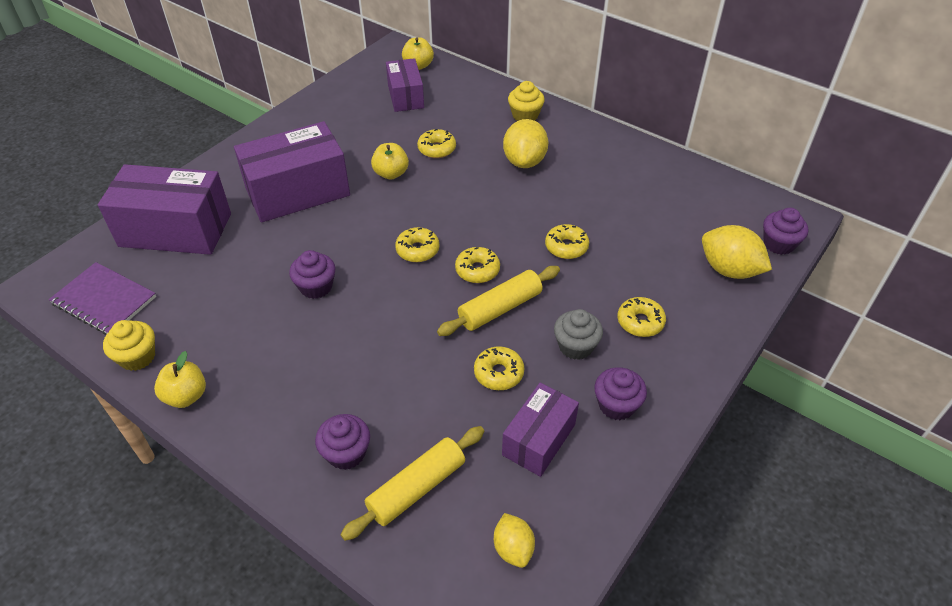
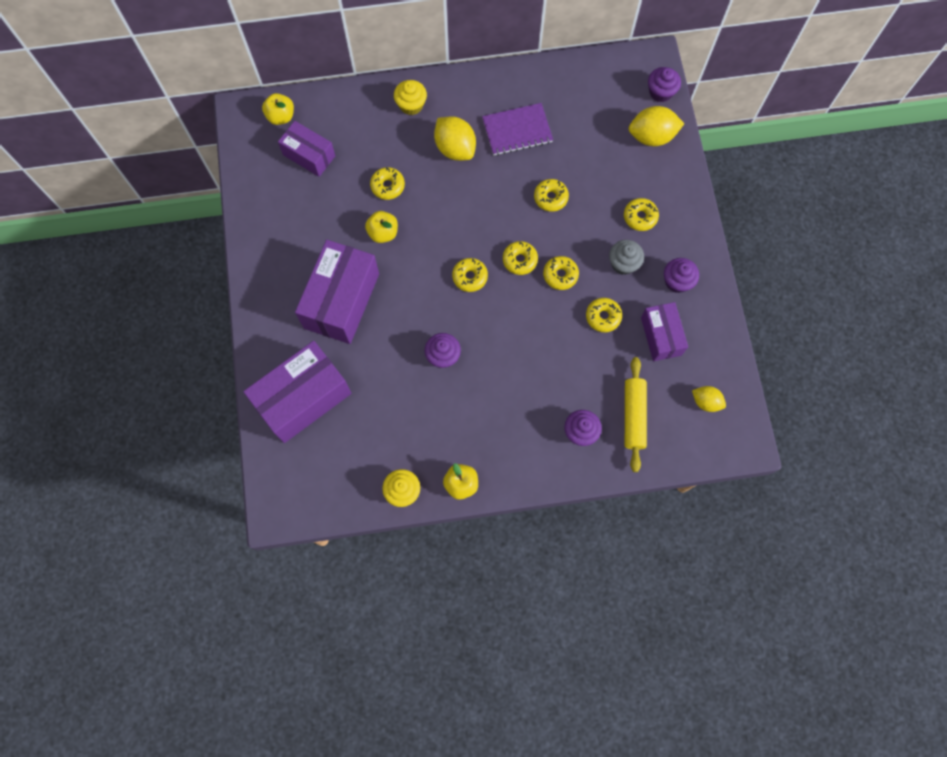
camera: 45 degrees left, 25 degrees up
(104, 300) = (331, 481): purple notebook -> purple notebook (517, 130)
(500, 308) = (560, 275): yellow rolling pin -> yellow donut

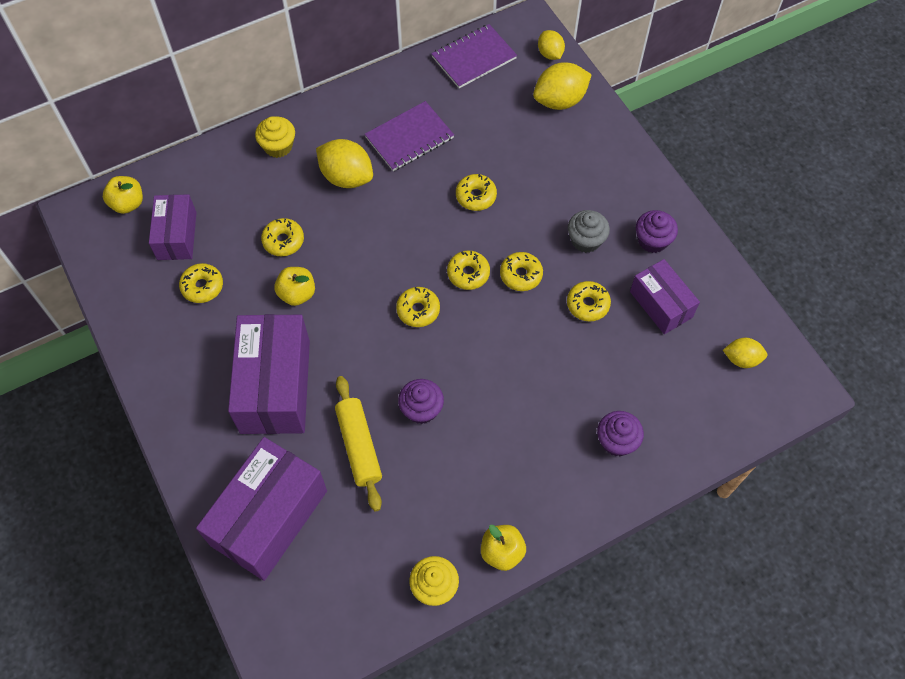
camera: 20 degrees left, 10 degrees down
(309, 155) = (177, 236): purple box -> purple box turned 75 degrees clockwise
(596, 76) = (474, 58): none -> purple notebook
(633, 416) = (668, 402): yellow rolling pin -> yellow rolling pin (359, 446)
(640, 217) = (583, 186): yellow donut -> yellow donut (202, 286)
(660, 92) = (550, 54): purple cupcake -> yellow lemon

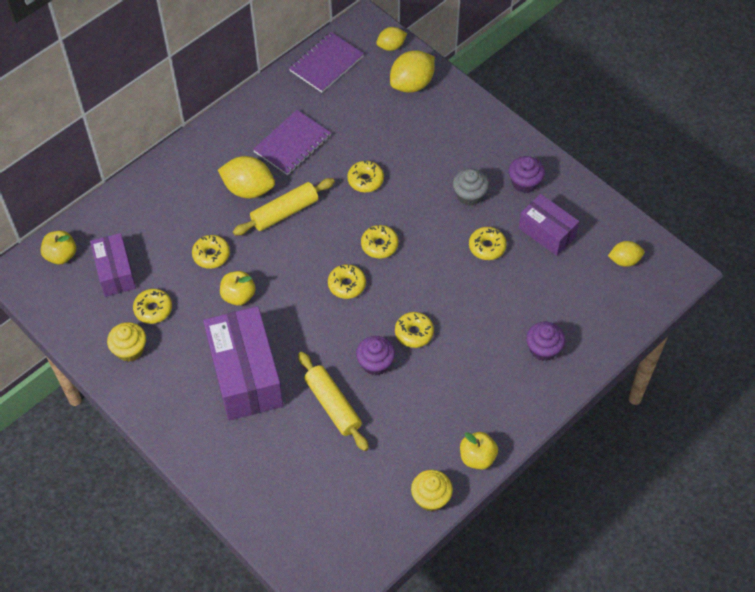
camera: 15 degrees left, 5 degrees down
(269, 518) = (276, 480): purple box -> none
(278, 146) = (179, 177): yellow cupcake -> yellow cupcake (130, 349)
(377, 212) = (285, 212): none -> yellow rolling pin
(521, 275) = (424, 236): yellow donut -> yellow donut (414, 333)
(550, 54) = (391, 46): yellow lemon -> yellow lemon turned 75 degrees counterclockwise

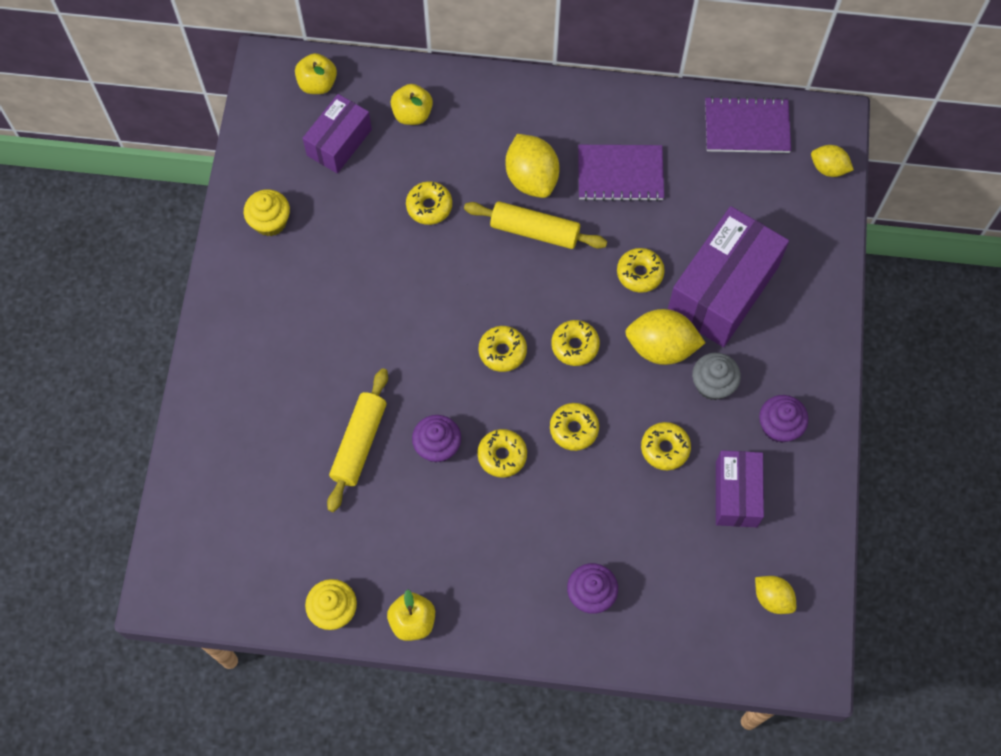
camera: 50 degrees right, 10 degrees up
(153, 309) = (328, 206): yellow donut -> yellow donut (574, 429)
(238, 296) = (405, 266): yellow apple -> yellow apple (412, 114)
(245, 375) = (326, 341): purple box -> purple box (722, 290)
(412, 84) = (799, 225): yellow lemon -> yellow lemon (661, 347)

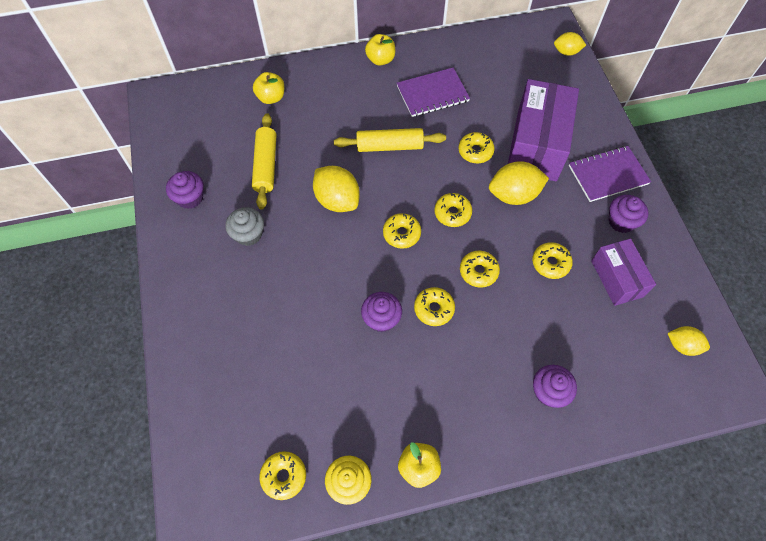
camera: 20 degrees left, 5 degrees down
(270, 222) = (190, 198): yellow cupcake -> purple cupcake
(317, 84) = (194, 97): yellow apple -> yellow apple (380, 60)
(339, 142) = (224, 130): purple box -> none
(359, 443) = (319, 337): yellow rolling pin -> yellow rolling pin (266, 165)
(429, 206) = (307, 152): yellow donut -> yellow donut (284, 476)
(531, 178) = (372, 114): yellow lemon -> yellow lemon (337, 200)
(713, 384) = (561, 208): grey cupcake -> grey cupcake (248, 234)
(747, 127) = (502, 43): purple notebook -> purple notebook (608, 175)

